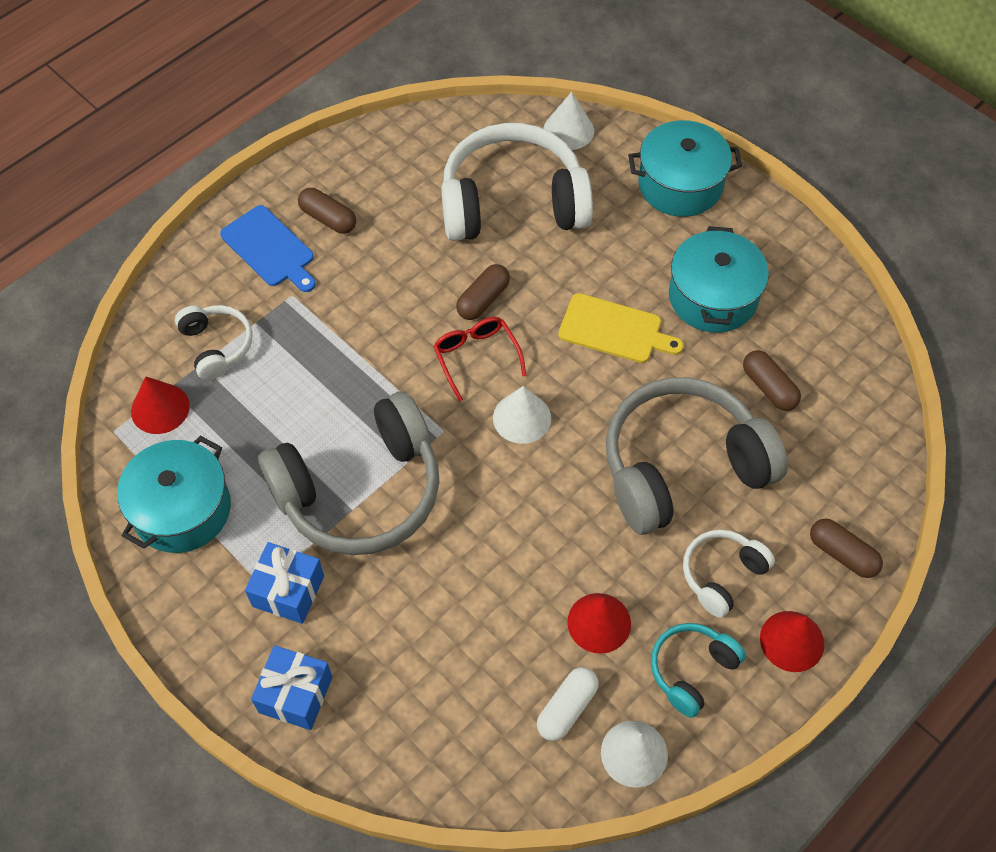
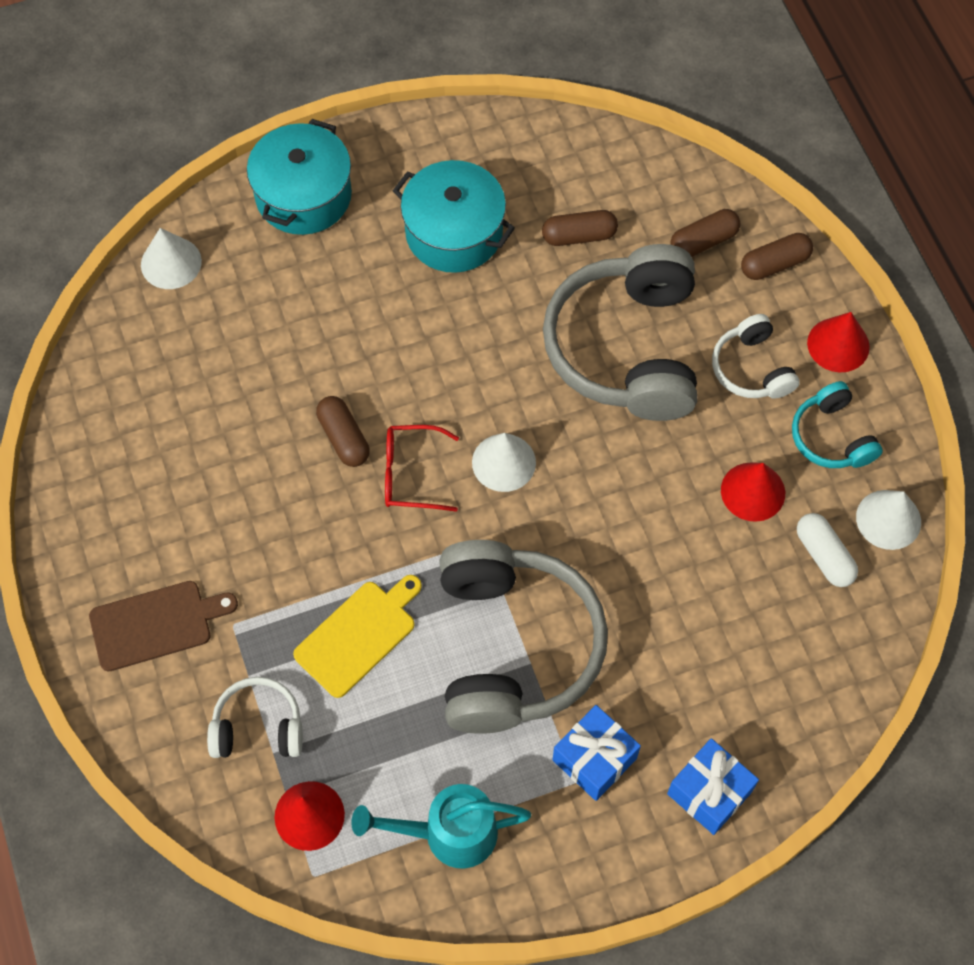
camera: 65 degrees left, 5 degrees up
(182, 509) = (449, 833): turquoise pot -> turquoise watering can
(270, 249) = (156, 624): blue cutting board -> brown cutting board
(328, 218) = (149, 548): brown capsule -> brown capsule (703, 241)
(512, 203) = (236, 357): white headphones -> none
(614, 330) = (445, 334): yellow cutting board -> yellow cutting board (358, 635)

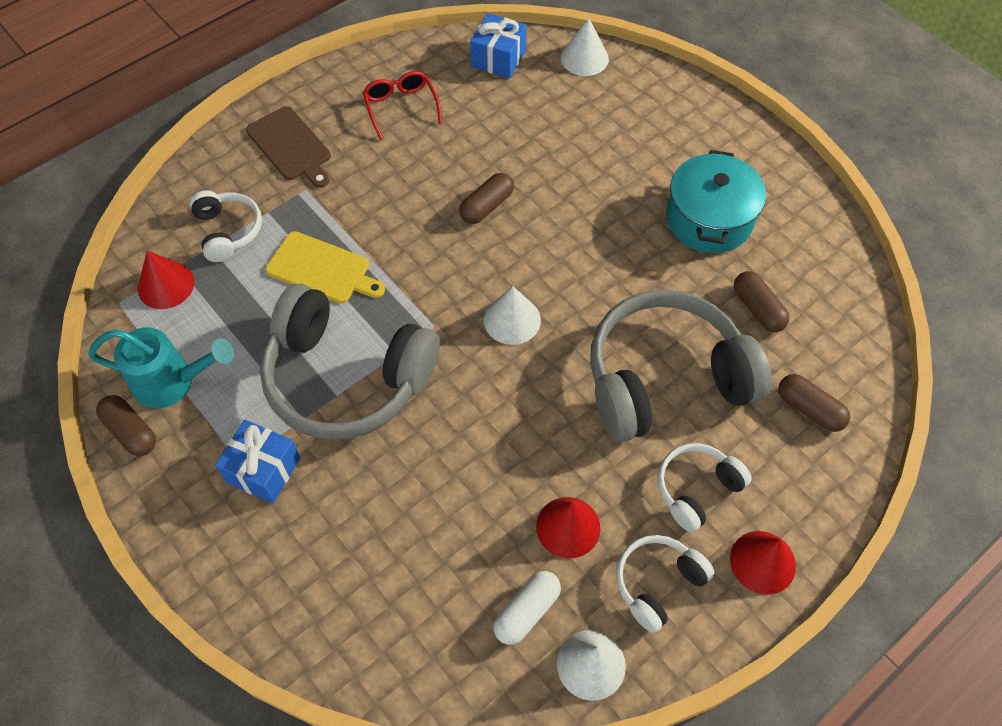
camera: 70 degrees right, 5 degrees down
(303, 195) = (686, 114): turquoise pot -> none
(411, 474) = (474, 259): red glasses -> red glasses (401, 107)
(449, 833) = (172, 382): turquoise watering can -> turquoise watering can turned 120 degrees clockwise
(513, 647) = (347, 378): grey headphones -> grey headphones turned 45 degrees clockwise
(709, 792) = (256, 574): blue gift -> blue gift (498, 58)
(774, 264) = (820, 478): brown capsule -> brown capsule (131, 431)
(831, 437) = (657, 583): turquoise headphones -> white headphones

